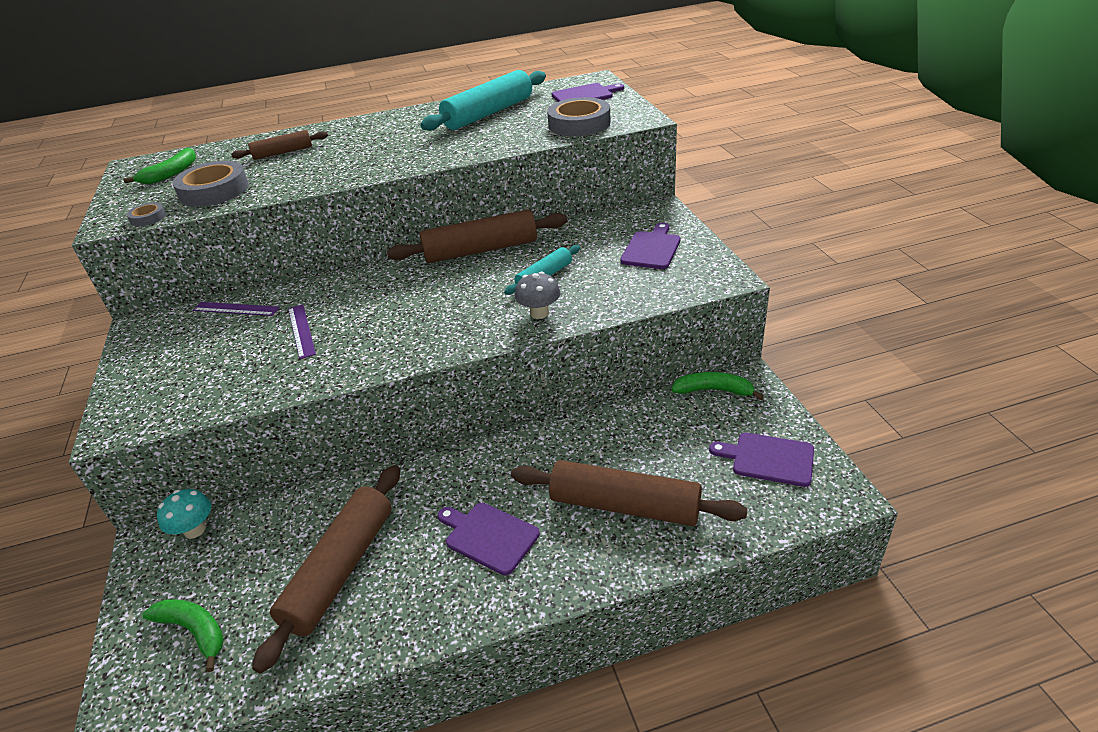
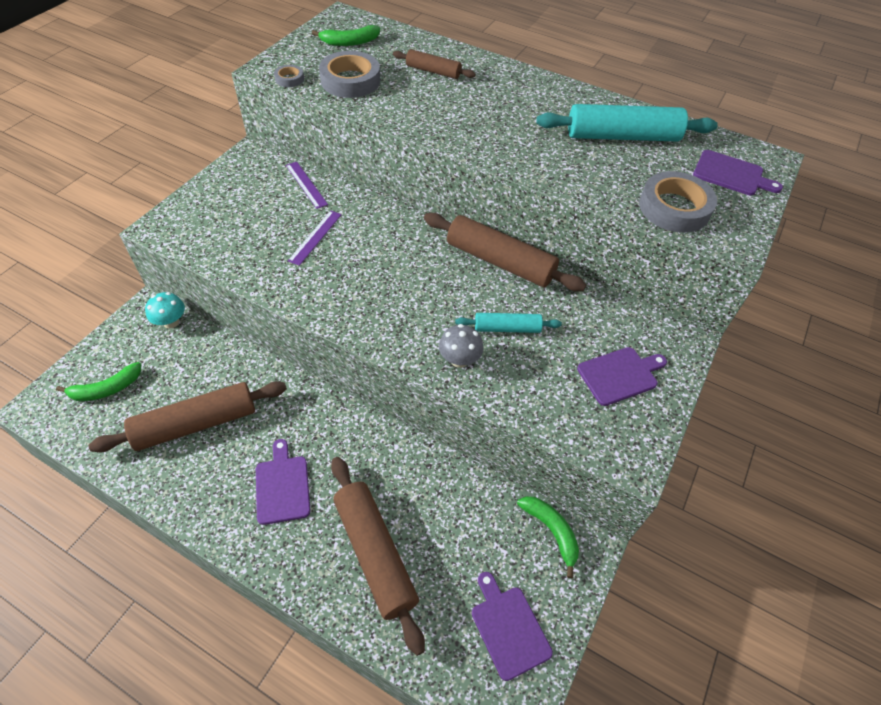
camera: 40 degrees right, 15 degrees up
(194, 631) = (107, 389): green banana -> green banana turned 75 degrees clockwise

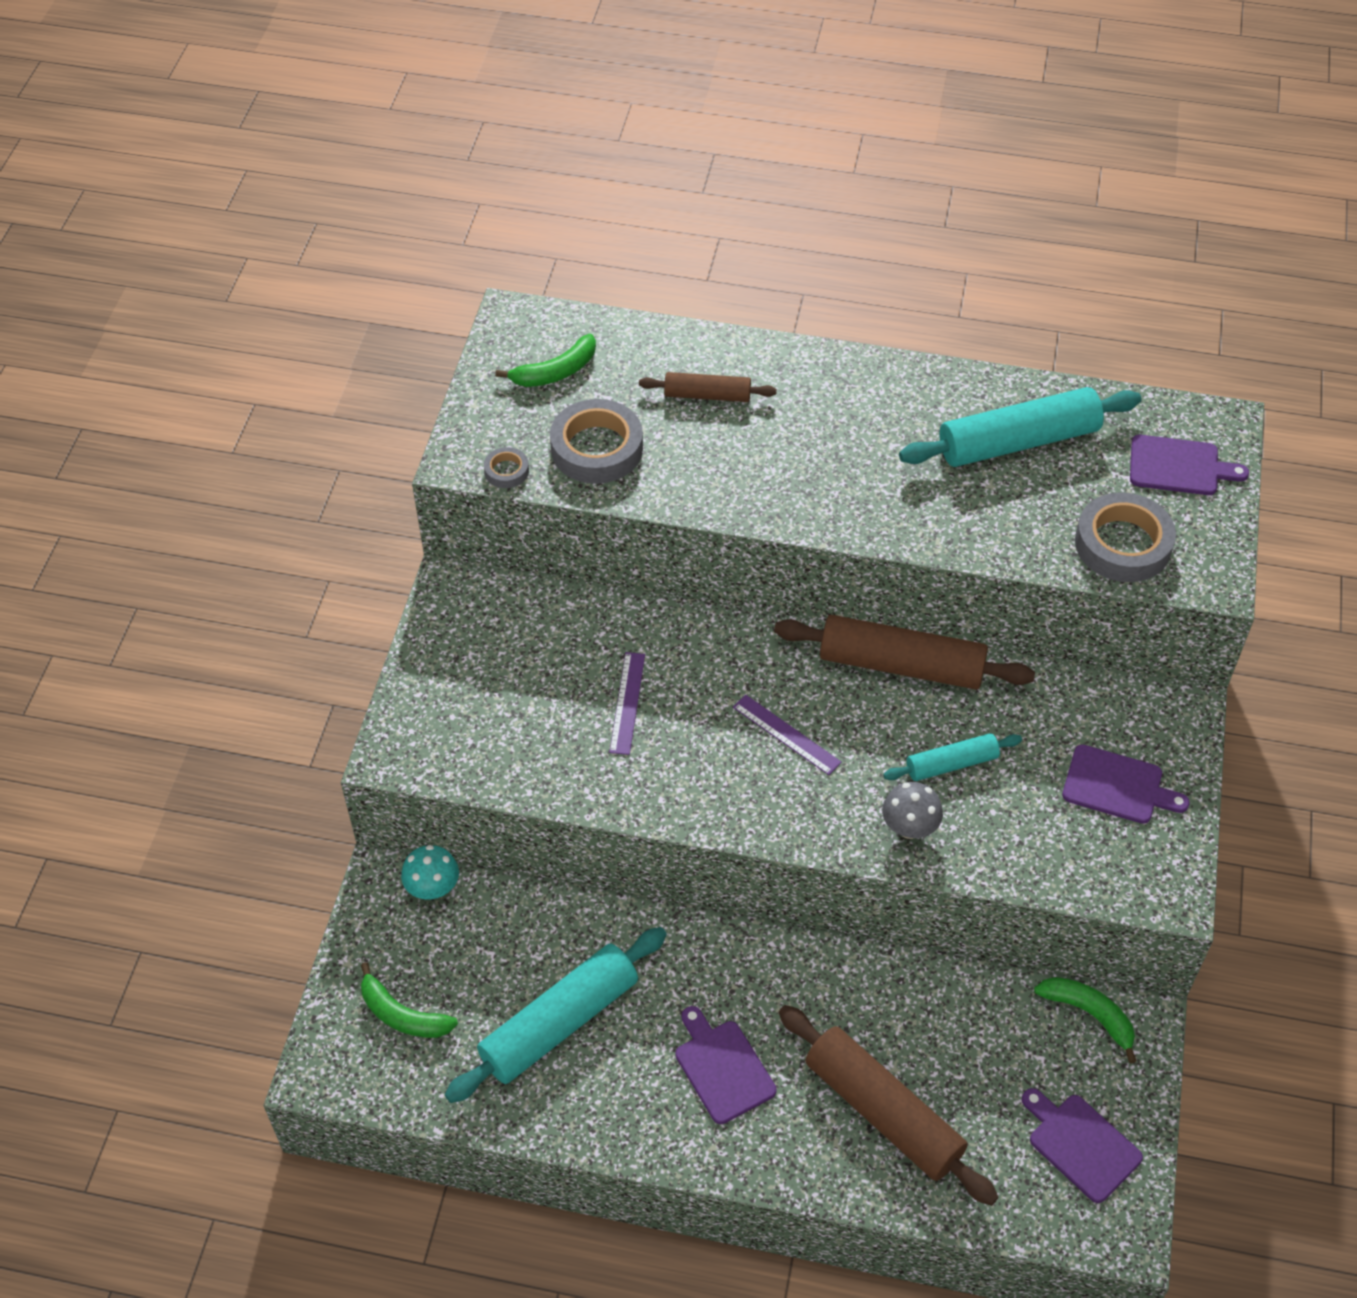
camera: 15 degrees left, 0 degrees up
(107, 389) = (402, 1015): green banana -> green banana turned 75 degrees clockwise
(196, 423) = (559, 1023): brown rolling pin -> turquoise rolling pin
(306, 184) = (566, 618): purple ruler -> purple ruler (786, 734)
(620, 375) = (1117, 786): purple cutting board -> purple cutting board turned 60 degrees clockwise

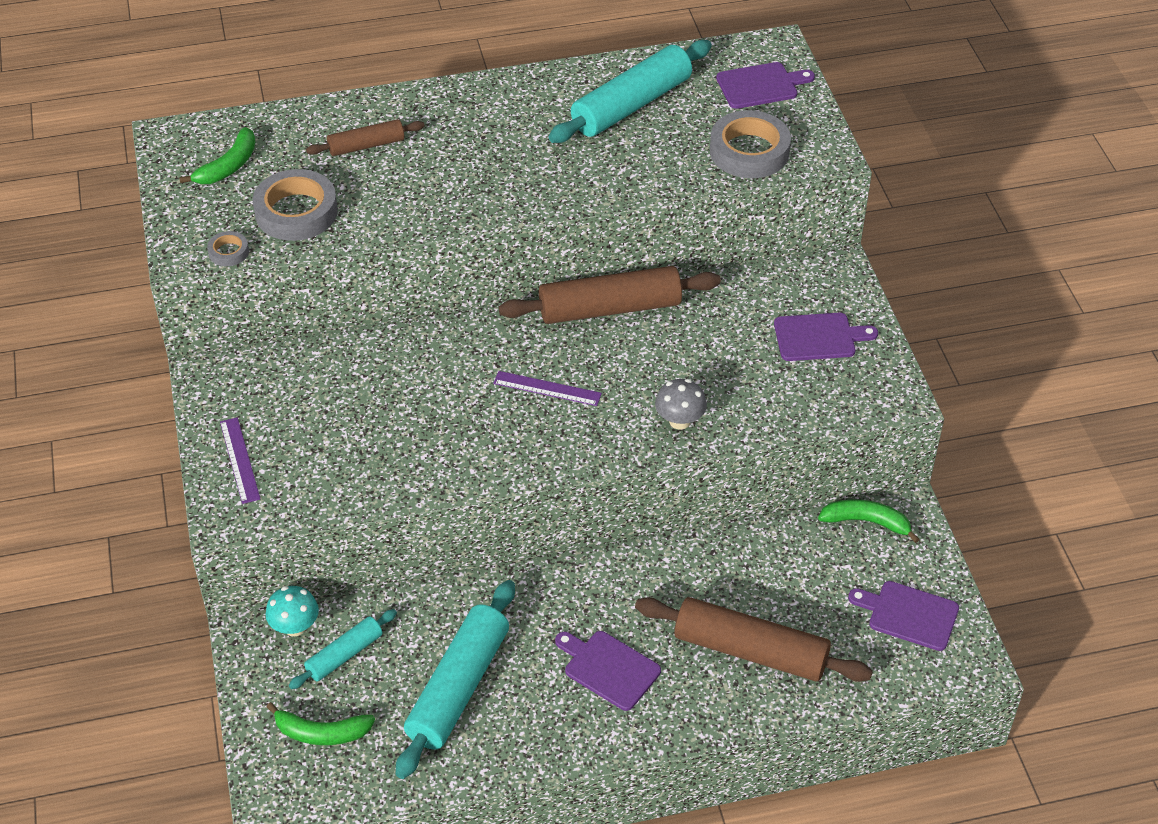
camera: 25 degrees left, 5 degrees down
(627, 703) = (405, 410): purple ruler -> purple ruler (239, 460)
(951, 764) = (687, 365): turquoise rolling pin -> turquoise rolling pin (344, 655)

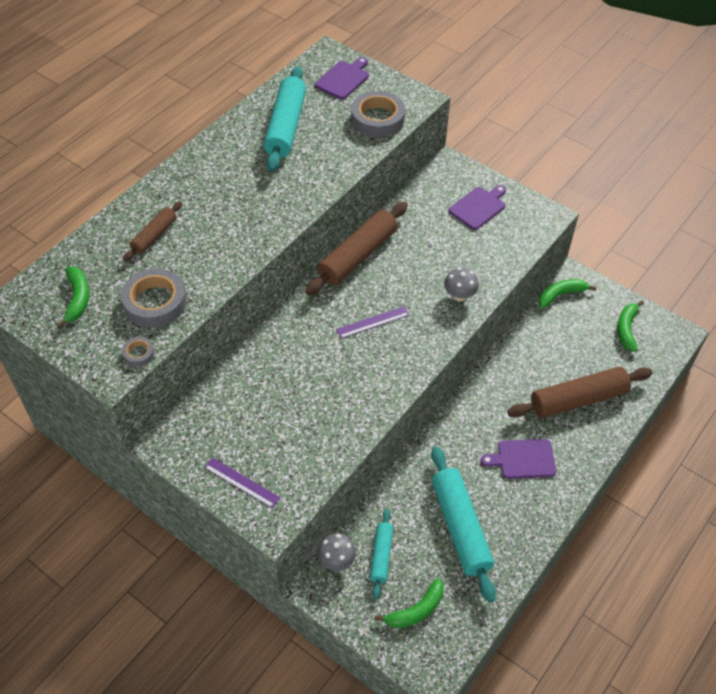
camera: 40 degrees left, 5 degrees up
(295, 627) = (336, 560): turquoise mushroom -> grey mushroom
(909, 614) = (626, 329): purple cutting board -> green banana

